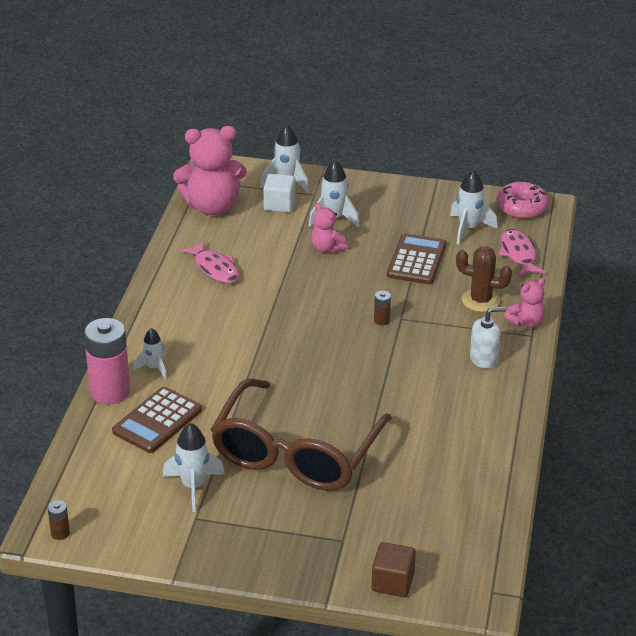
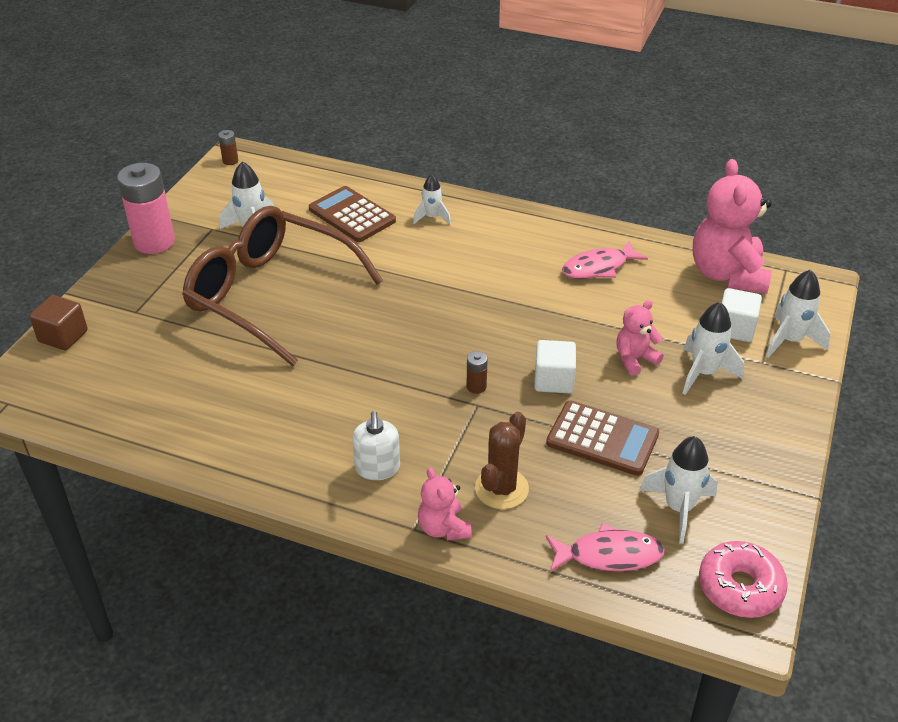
camera: 100 degrees right, 5 degrees up
(110, 392) = (403, 191): pink battery -> pink battery (154, 242)
(362, 284) = (553, 380): none -> white cube

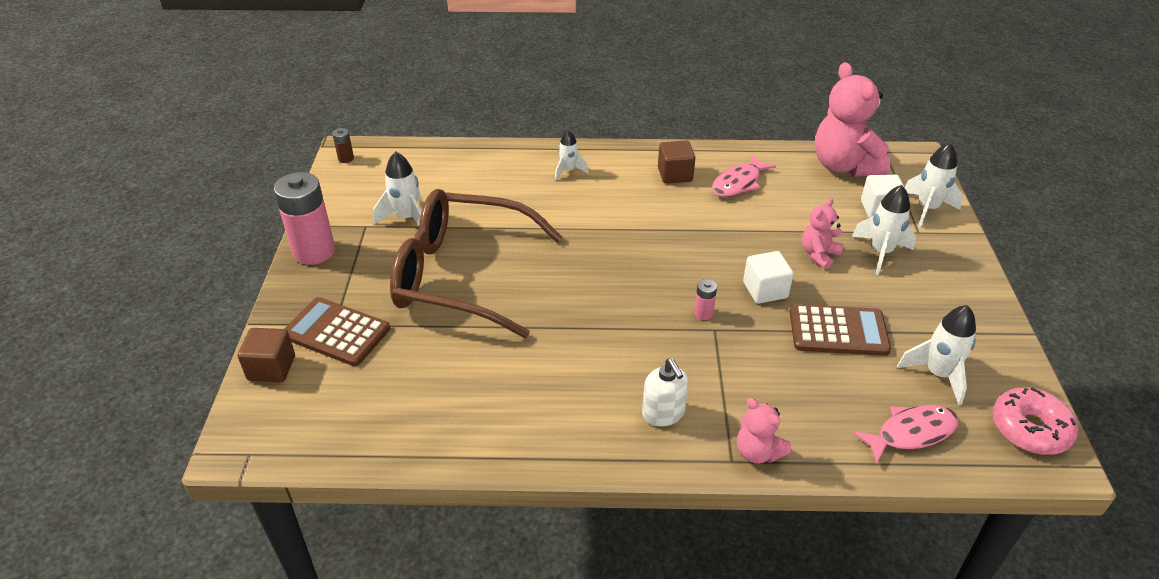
camera: 20 degrees left, 0 degrees up
(352, 215) = (494, 184): brown calculator -> brown calculator (336, 332)
(476, 387) = (703, 313): brown battery -> pink battery
(501, 489) = (784, 400): brown cactus -> none
(537, 244) = (675, 174): none -> brown cube

